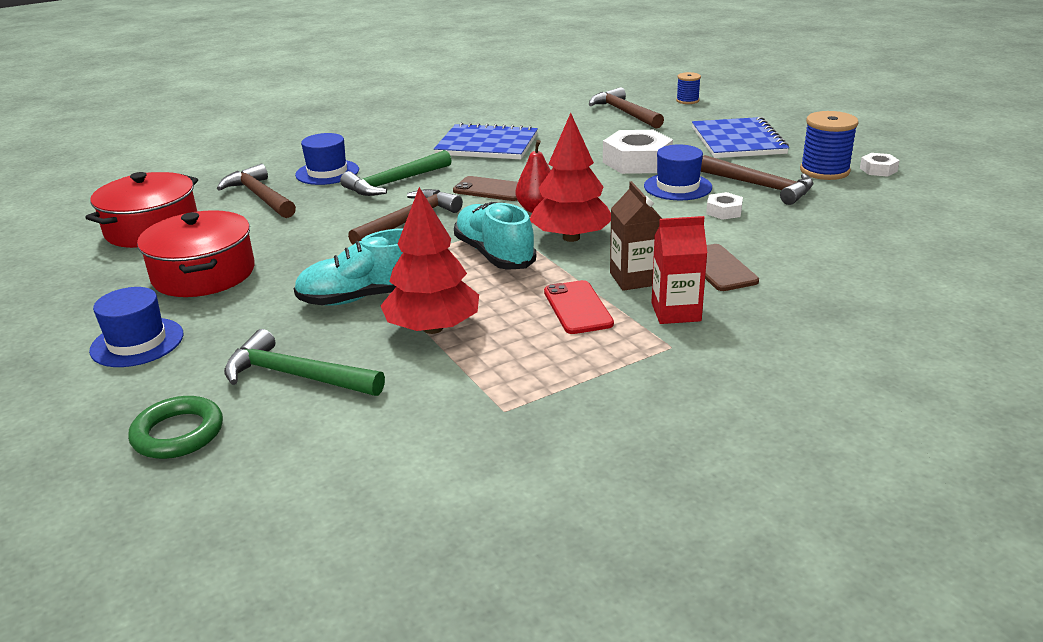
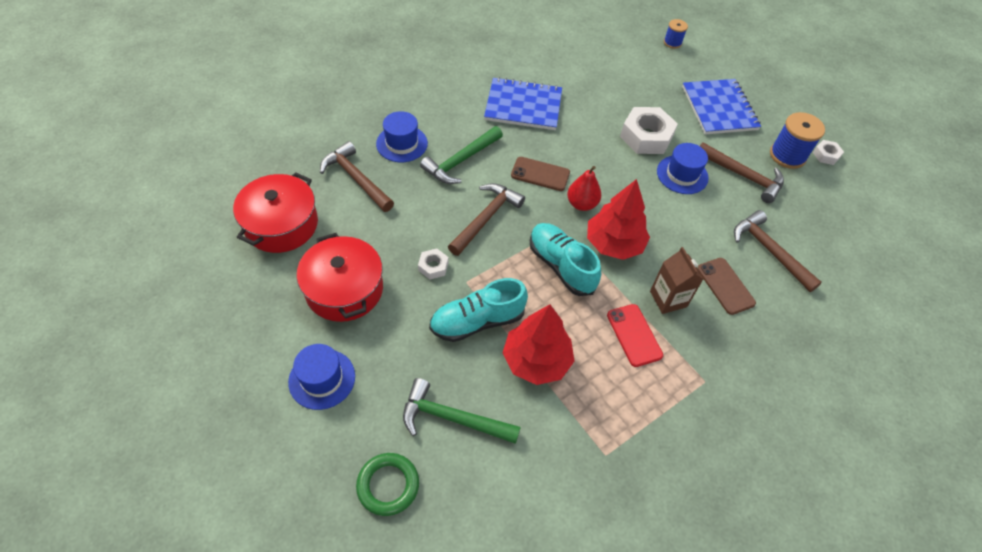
camera: 10 degrees left, 25 degrees up
(624, 113) = (625, 59): brown hammer -> brown hammer (769, 251)
(676, 312) = (702, 340): red carton -> none
(724, 211) = (720, 210): white nut -> white nut (433, 266)

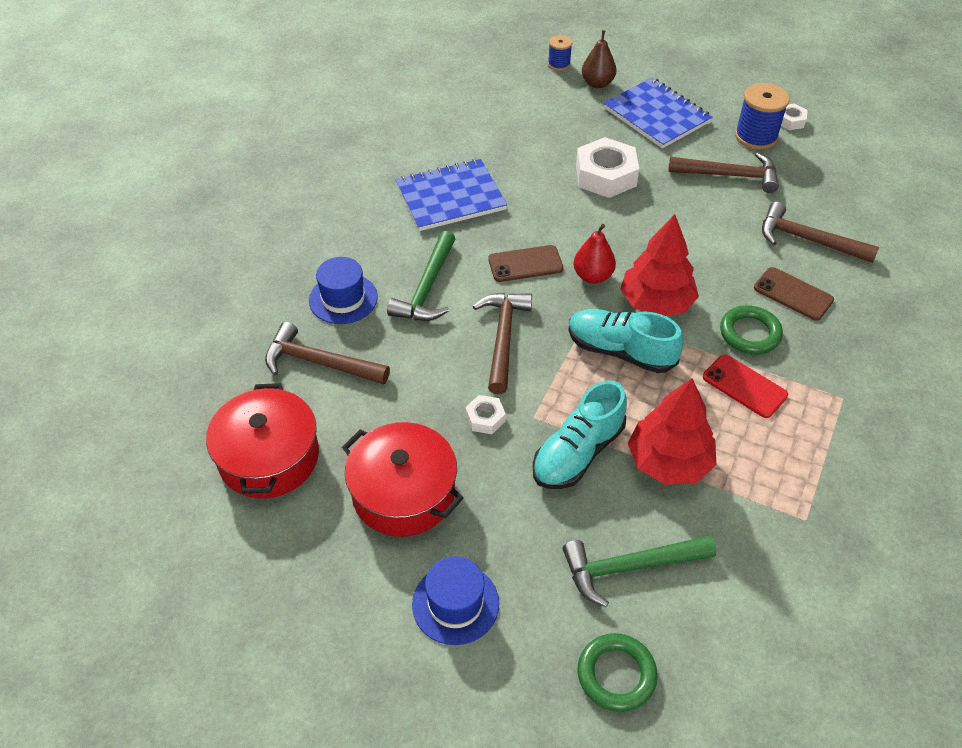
camera: 25 degrees left, 5 degrees down
(668, 299) = (749, 333): brown carton -> green ring
(682, 174) = (670, 200): blue hat -> none
(691, 67) = (597, 83): none -> brown pear

